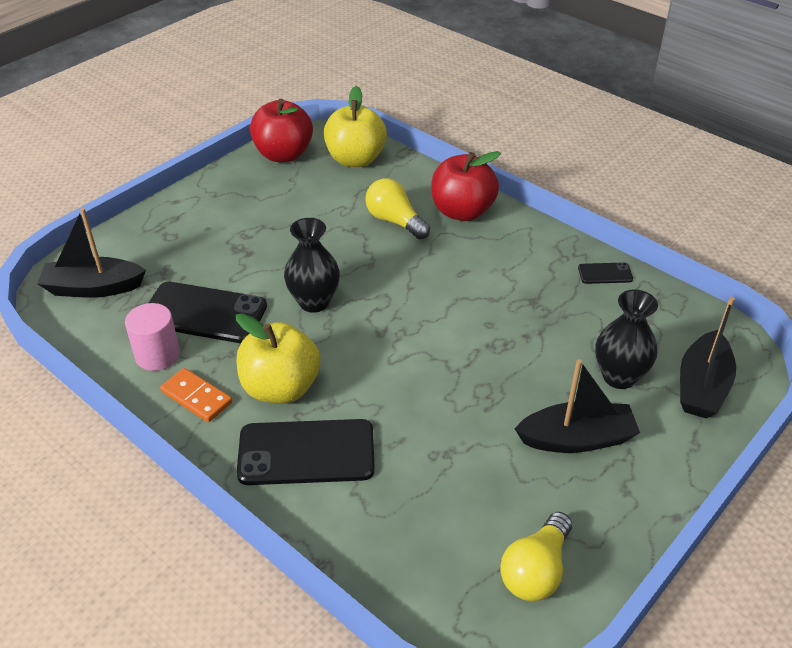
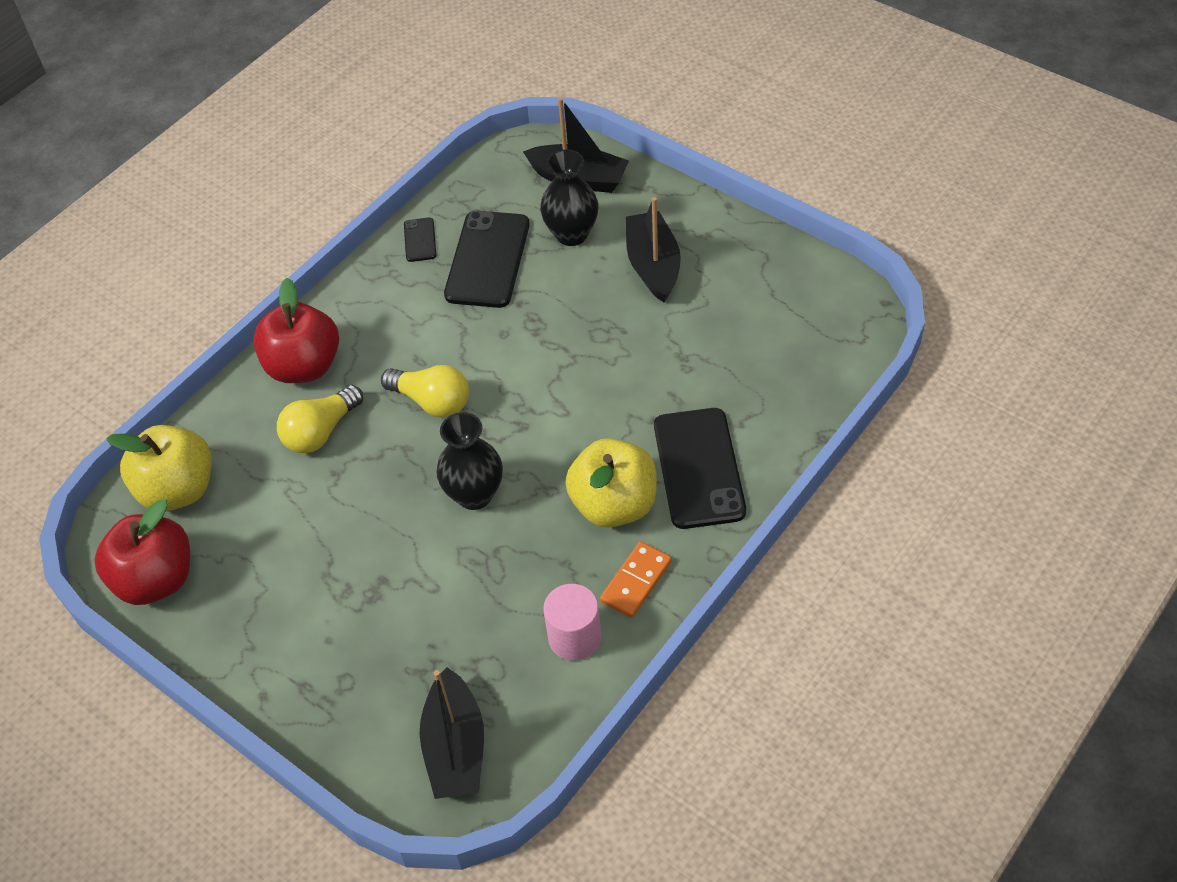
camera: 90 degrees left, 10 degrees up
(204, 313) = (498, 605): black phone -> black phone (487, 259)
(536, 570) = (798, 292): yellow light bulb -> yellow light bulb (432, 401)

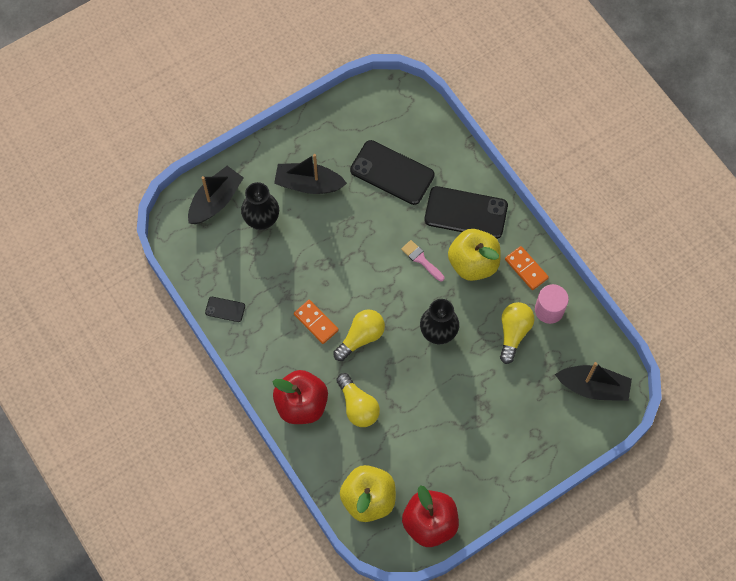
camera: 75 degrees left, 15 degrees up
(437, 342) = (316, 322): none -> orange domino
(487, 259) = (260, 274): black phone -> black phone (392, 173)
(512, 597) = (513, 333): none -> yellow light bulb
(591, 435) = (421, 259): none -> pink brush

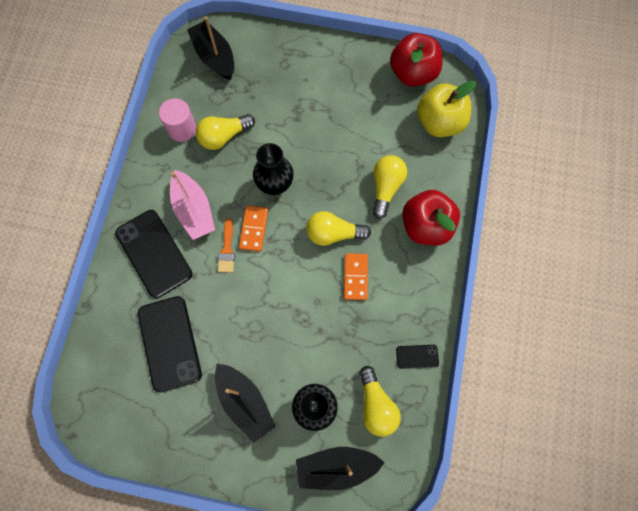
camera: 135 degrees left, 5 degrees up
(224, 256) = (376, 405): none -> yellow light bulb
(225, 309) = (417, 356): black phone -> black phone turned 60 degrees counterclockwise
(421, 259) = (227, 249): pink brush -> orange brush
(473, 263) = (193, 210): yellow apple -> pink boat
(526, 269) = (162, 170): orange domino -> orange domino (253, 229)

